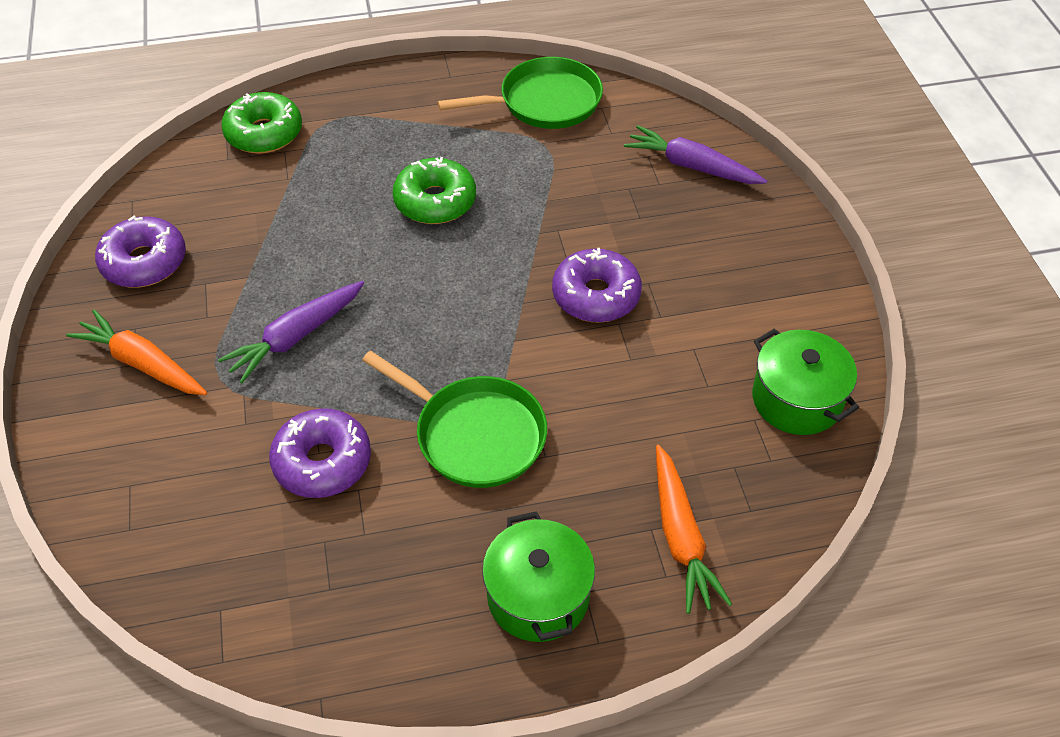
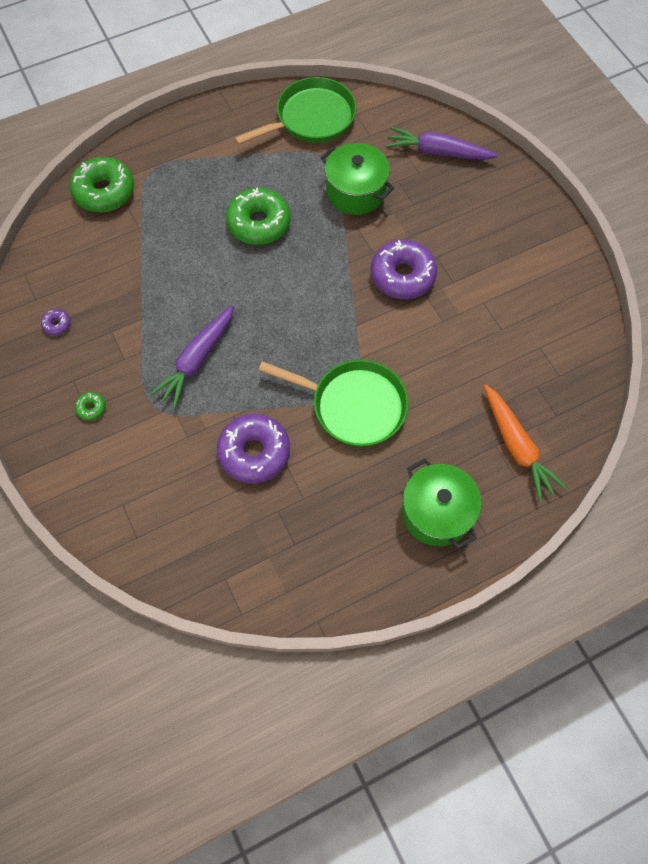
camera: 15 degrees left, 15 degrees up
(142, 364) = (91, 408): orange carrot -> green donut
(144, 262) = (57, 324): purple donut -> purple donut, size x0.43
(796, 399) = (564, 325): green pot -> green pot (355, 192)

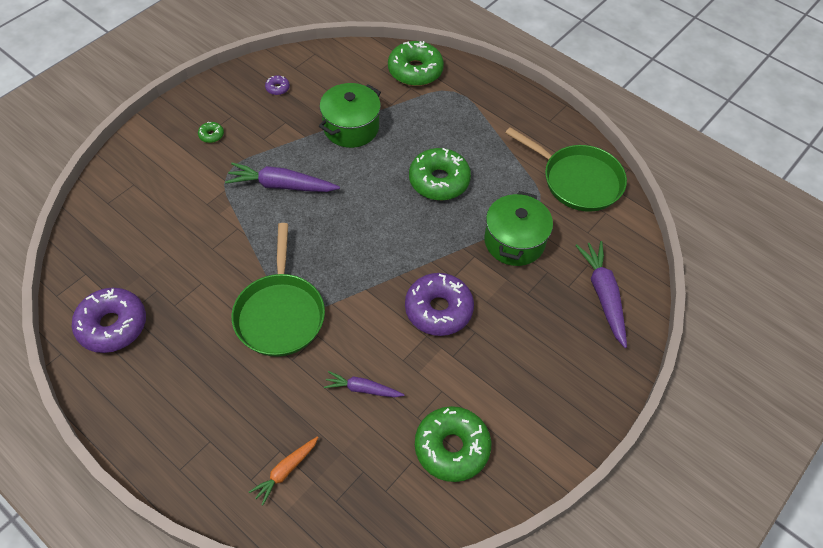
camera: 65 degrees right, 10 degrees down
(254, 452) = (207, 254): purple donut -> purple donut (112, 325)
(436, 512) = (190, 417): green pot -> green pot (351, 127)
(459, 361) = (362, 389): none -> purple carrot
(517, 446) = (286, 471): orange carrot -> orange carrot, size x0.61
(537, 314) = (452, 447): none -> green donut

